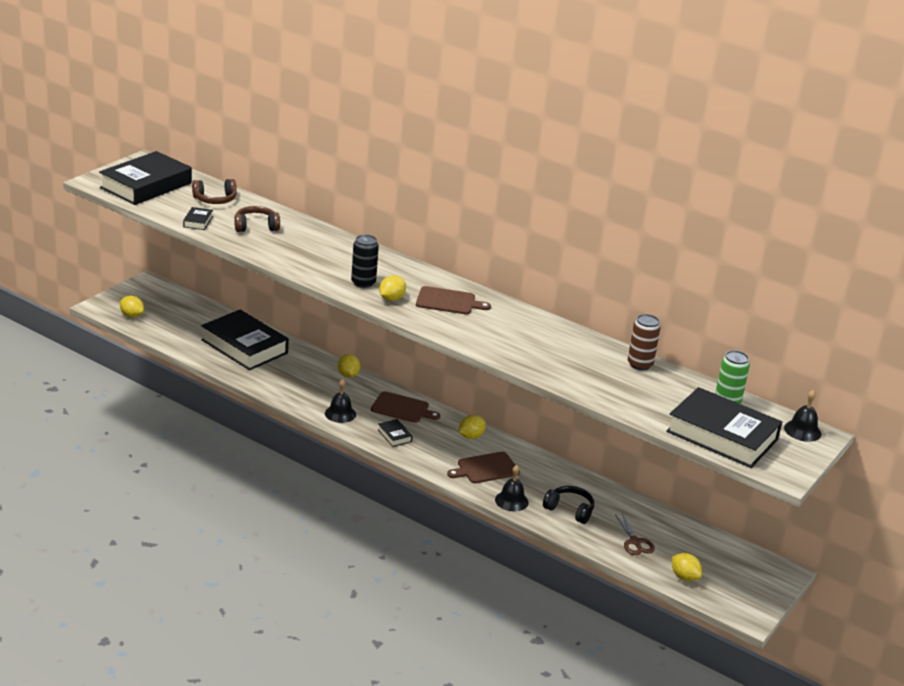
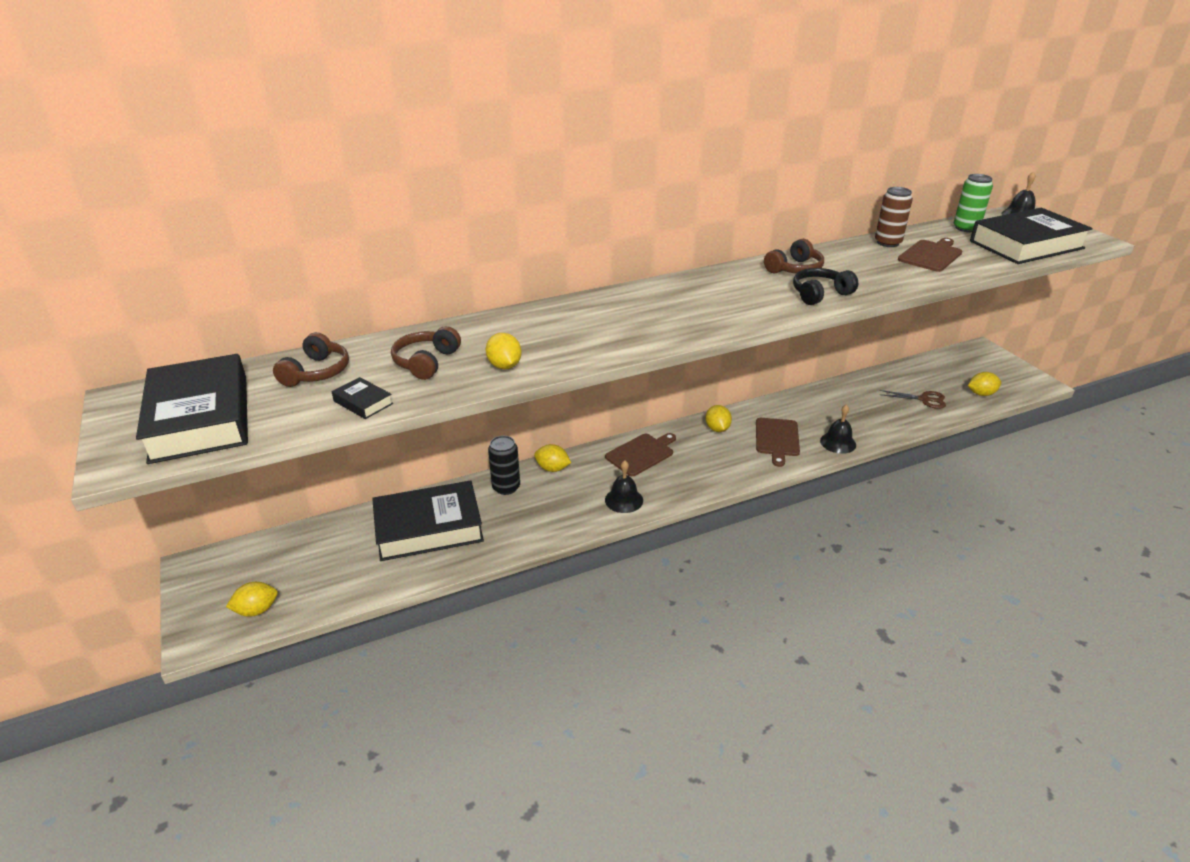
camera: 55 degrees left, 5 degrees up
(363, 283) = (636, 330): black can -> black can (506, 487)
(391, 299) = (686, 323): yellow lemon -> yellow lemon (504, 366)
(394, 436) = (689, 476): black book -> none
(448, 301) = (713, 294): brown cutting board -> brown cutting board (931, 255)
(532, 328) = (794, 269): none -> brown headphones
(569, 510) = (864, 416): black headphones -> black headphones (820, 294)

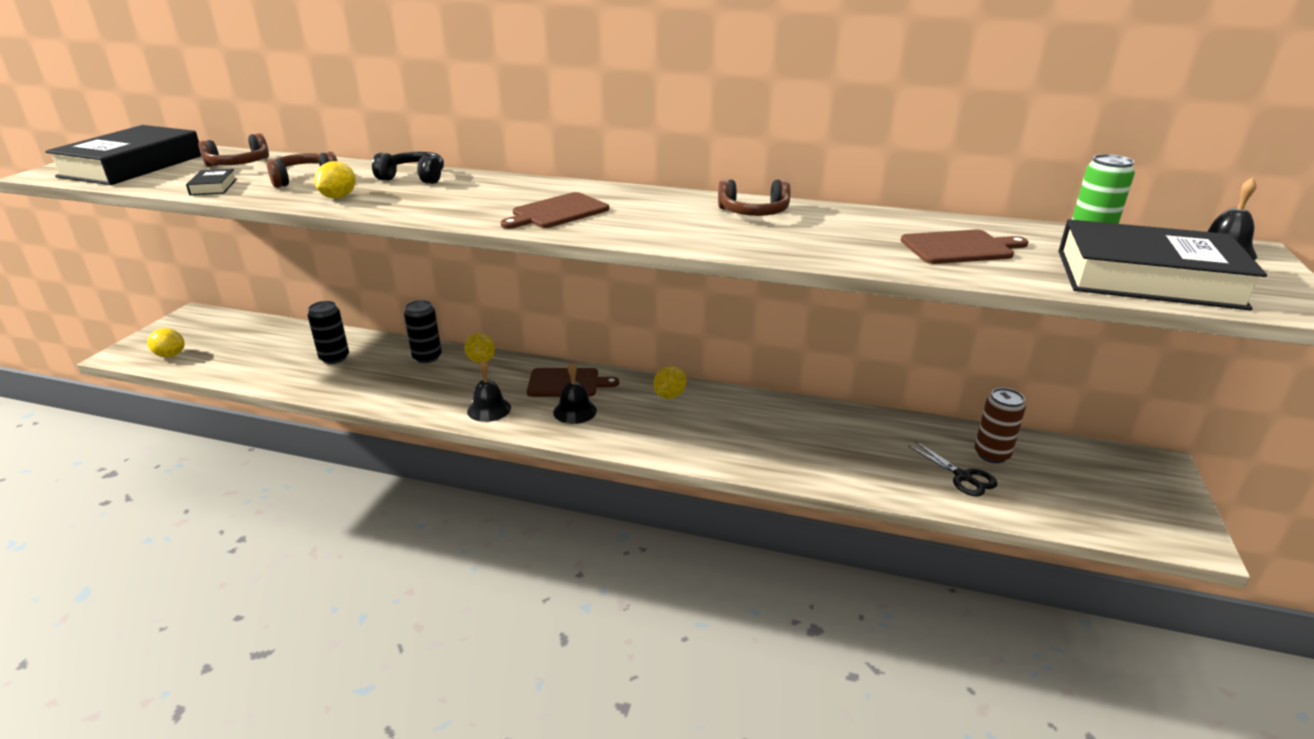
camera: 40 degrees right, 5 degrees down
(429, 528) = (334, 358): black book -> black can
(777, 439) = (712, 431): brown cutting board -> brown cutting board (557, 212)
(820, 294) = (723, 237): black headphones -> black headphones (414, 178)
(838, 442) = (772, 465): black bell -> black bell (575, 411)
(887, 243) = (931, 223): brown can -> brown can (991, 454)
(924, 399) = (963, 477): brown scissors -> black scissors
(981, 394) = (1063, 508): yellow lemon -> none

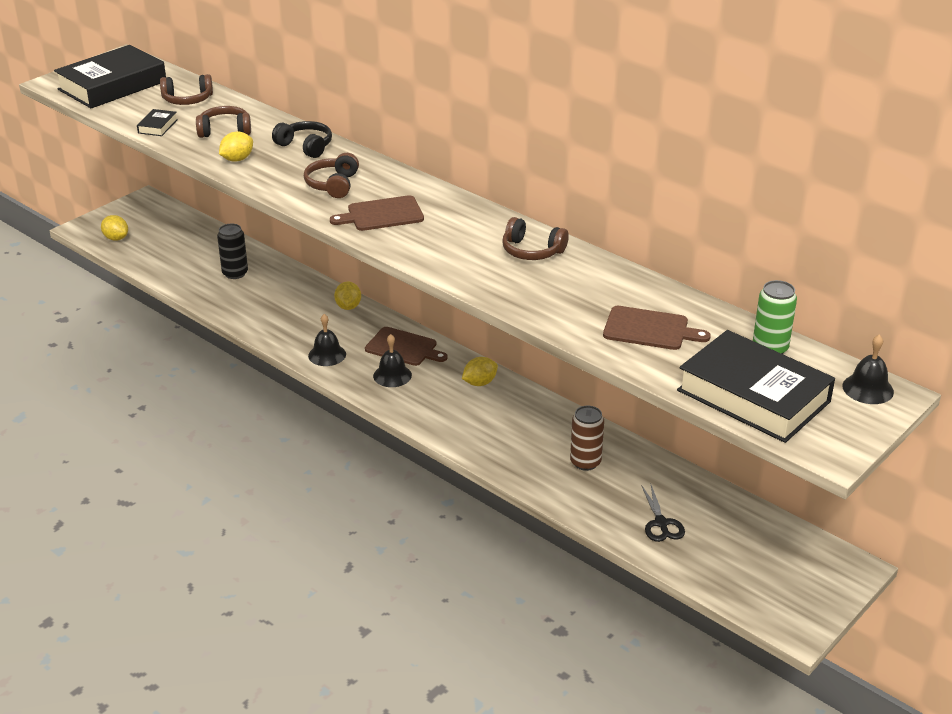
camera: 25 degrees right, 5 degrees up
(427, 357) = (307, 292): black can -> none
(475, 199) = (333, 185): none -> brown headphones
(991, 454) = (707, 514): brown can -> brown can (585, 462)

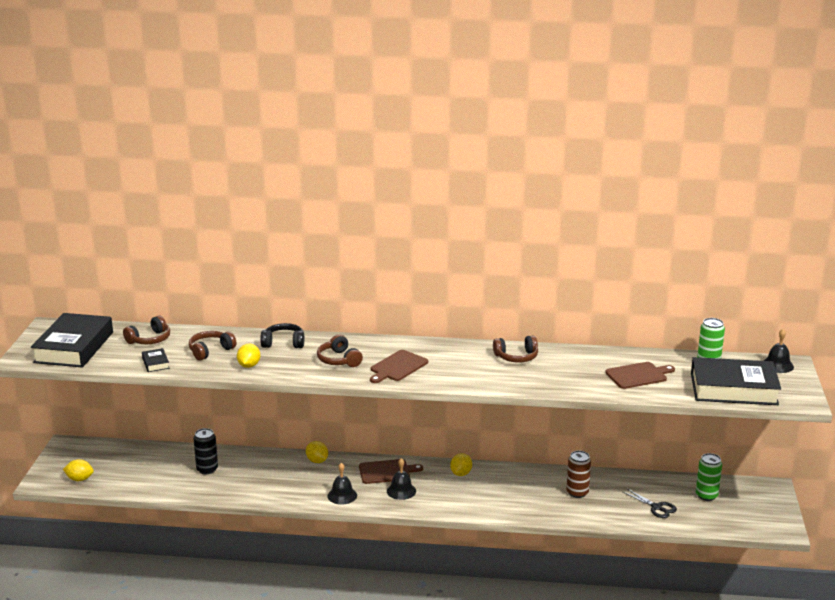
camera: 35 degrees left, 10 degrees down
(746, 538) = (706, 495): none -> green can

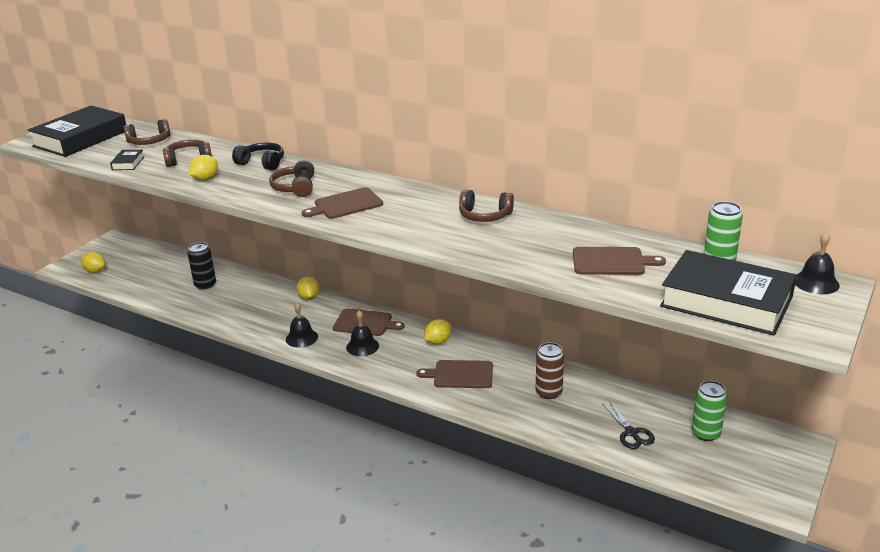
camera: 25 degrees right, 5 degrees up
(500, 495) = (460, 374): none -> brown cutting board

